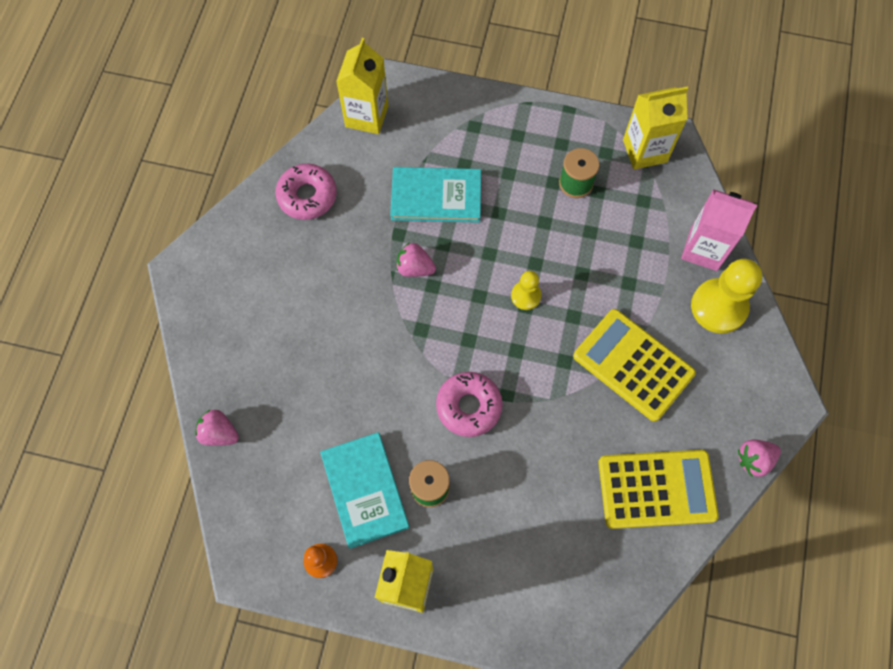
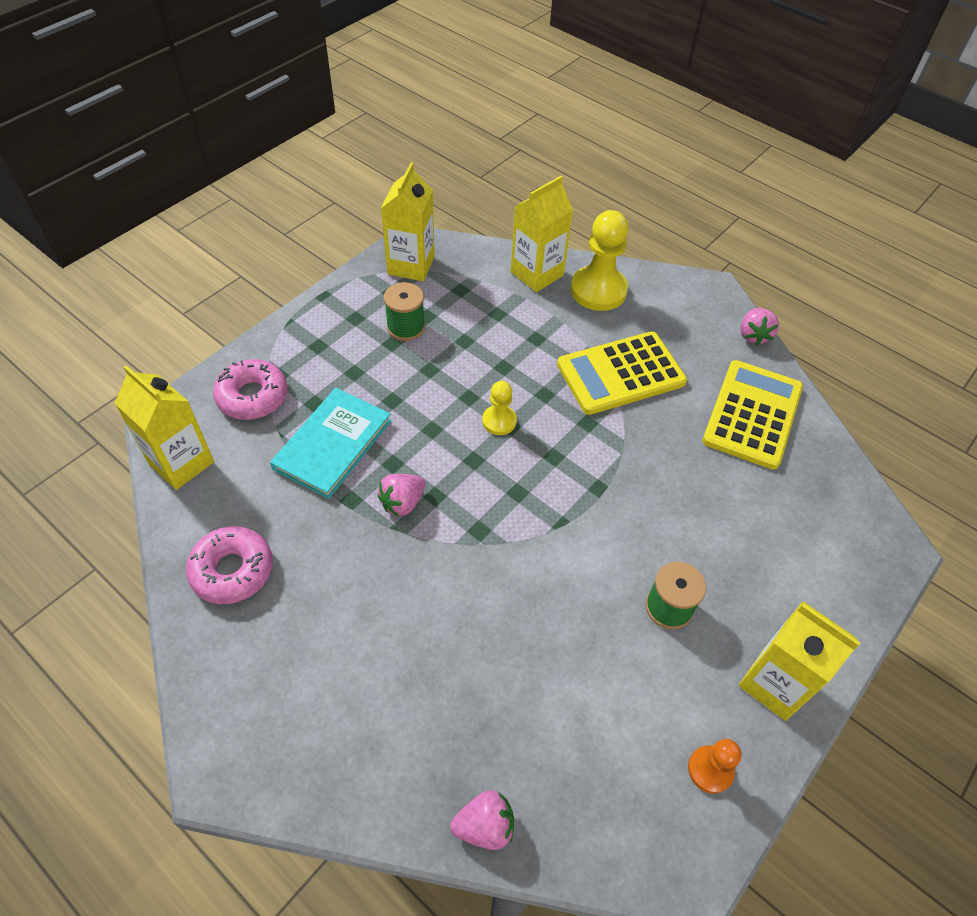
camera: 65 degrees left, 15 degrees down
(219, 433) = (484, 826): pink strawberry -> pink strawberry turned 150 degrees counterclockwise
(365, 490) = (642, 677): turquoise book -> none
(469, 406) = (593, 527): pink donut -> pink donut (253, 396)
(703, 249) = (537, 274): pink carton -> yellow carton

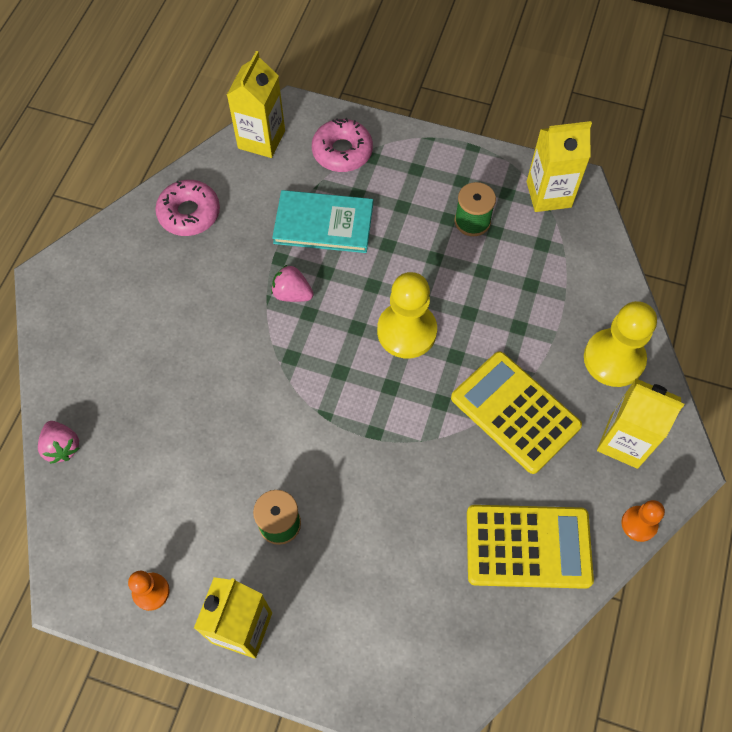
camera: 70 degrees right, 10 degrees up
(499, 421) = (406, 331): yellow pawn -> yellow pawn, size x1.86
(537, 274) = (602, 298): yellow carton -> yellow carton (624, 441)
(753, 335) = (639, 524): pink strawberry -> orange pawn

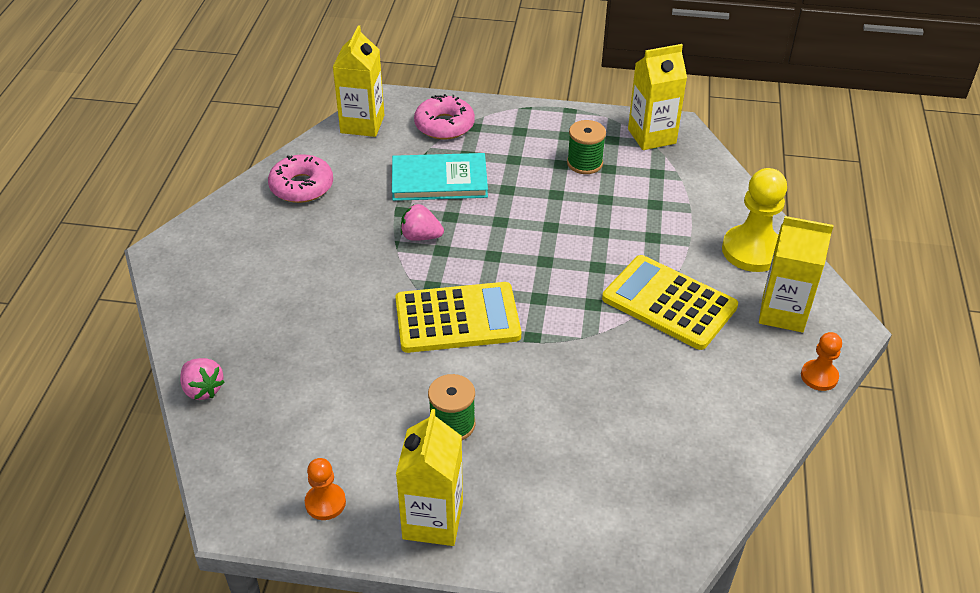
camera: 10 degrees left, 20 degrees down
(406, 331) = (543, 253): yellow pawn -> none
(528, 546) = (715, 409): yellow calculator -> yellow calculator (457, 318)

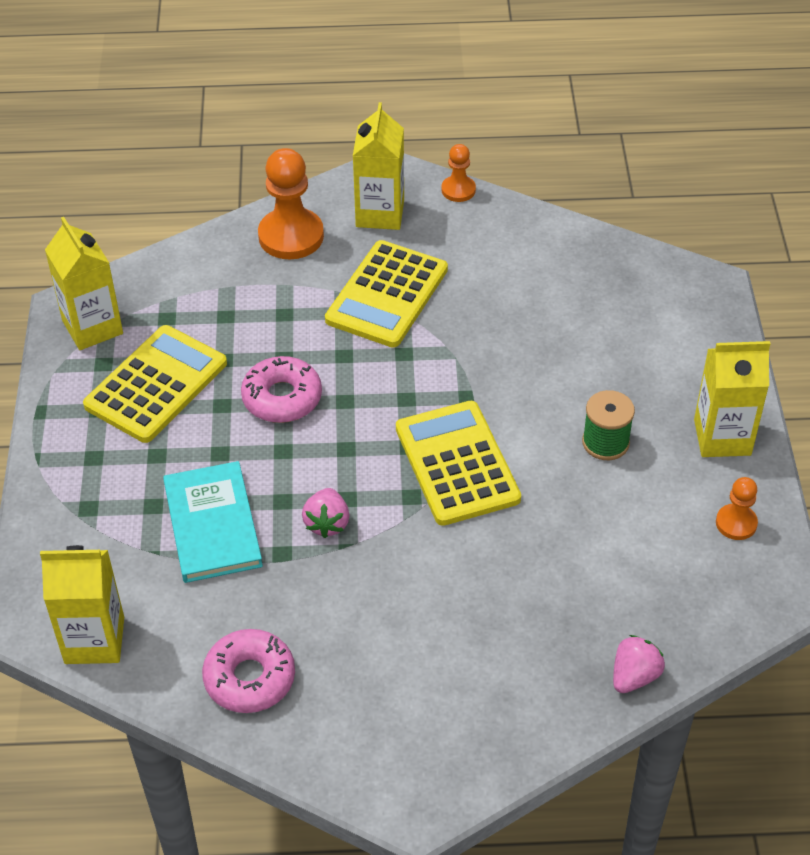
camera: 100 degrees left, 5 degrees up
(444, 125) = (88, 541): pink donut -> pink donut (282, 398)
(584, 163) = (156, 385): green spool -> yellow calculator
(752, 251) = (291, 236): yellow pawn -> orange pawn

